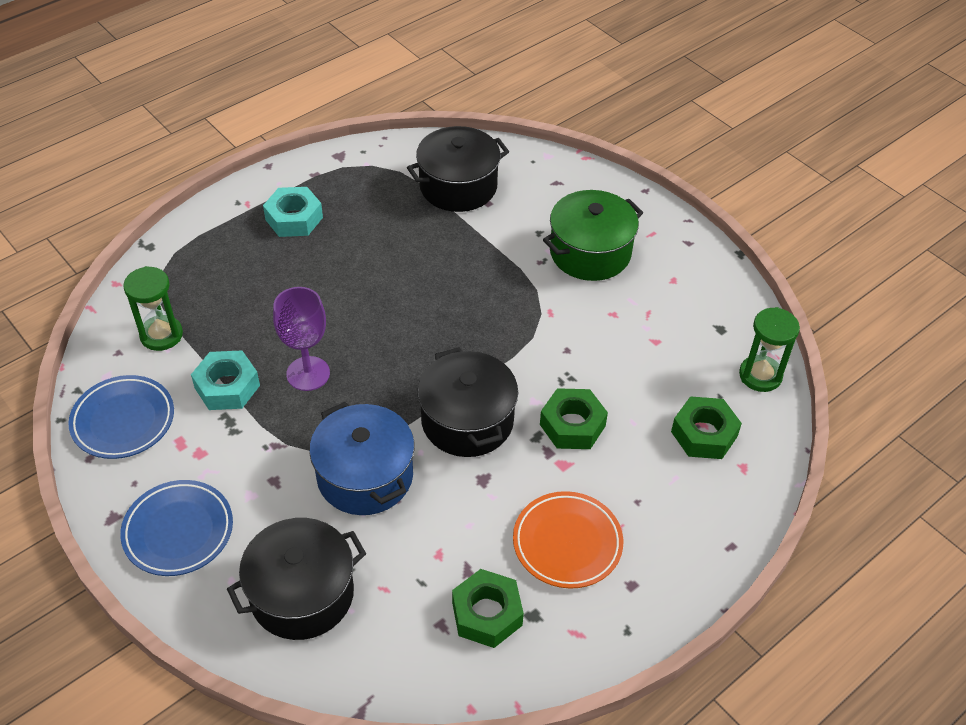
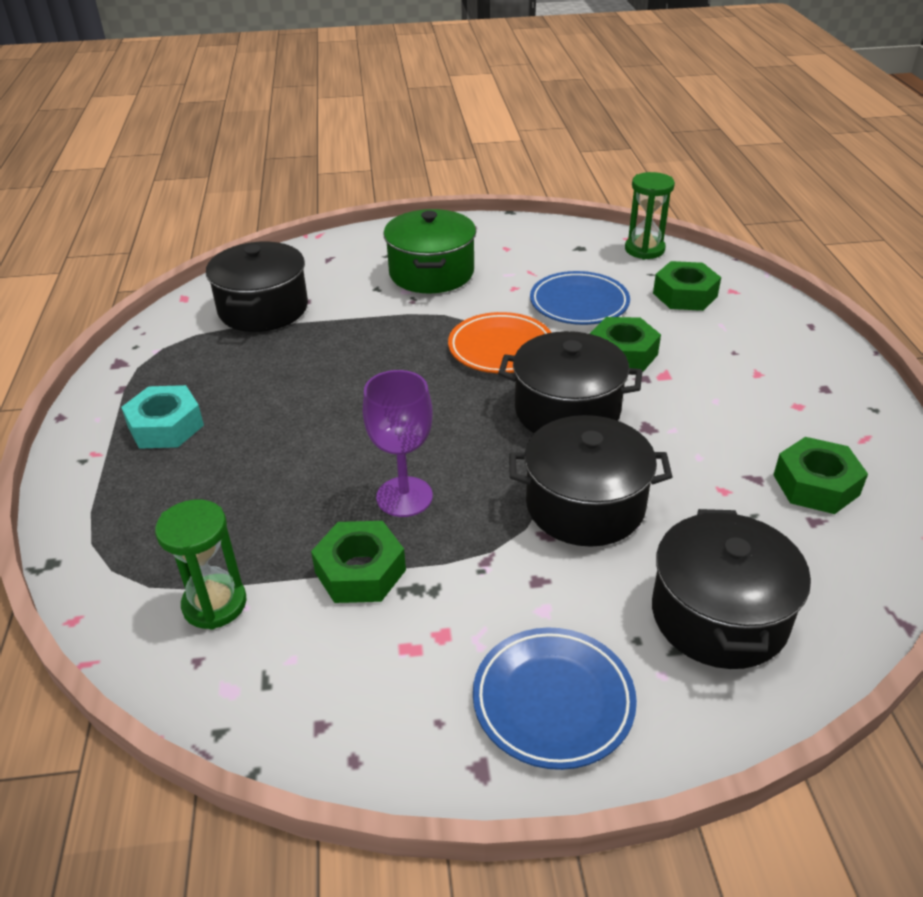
camera: 55 degrees left, 10 degrees down
(123, 421) = (322, 696): blue plate -> blue plate (579, 304)
(227, 387) = (360, 571): turquoise nut -> green nut
(365, 476) = (585, 505): blue pot -> black pot
(567, 543) = (757, 406): orange plate -> orange plate (501, 348)

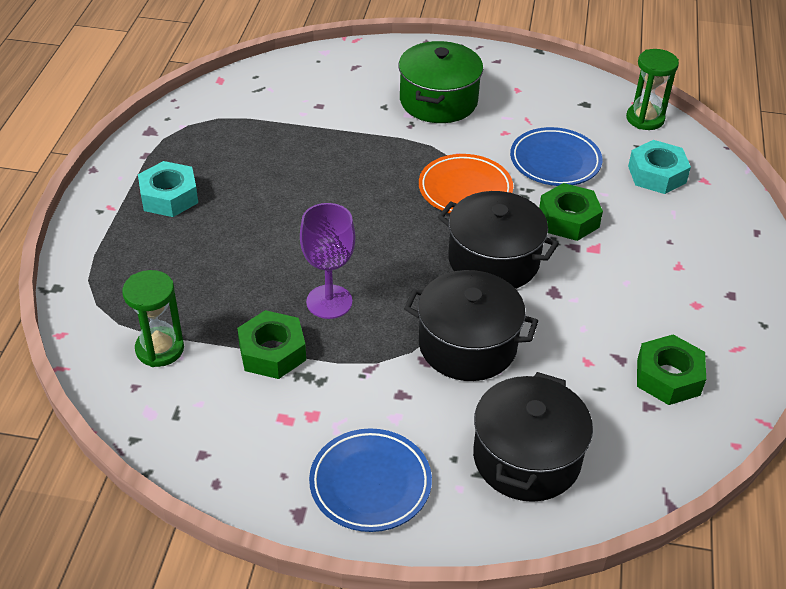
camera: 15 degrees right, 5 degrees up
(263, 309) = (281, 105): black pot -> none
(685, 295) = (657, 174): green nut -> turquoise nut

